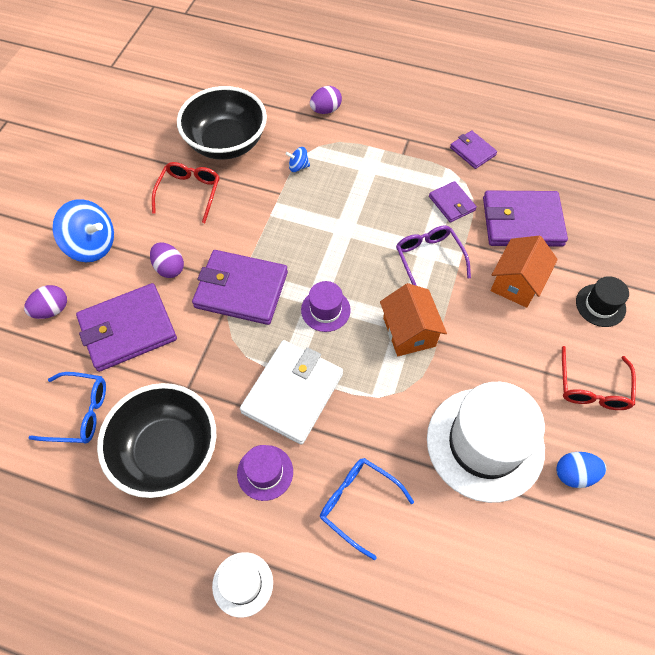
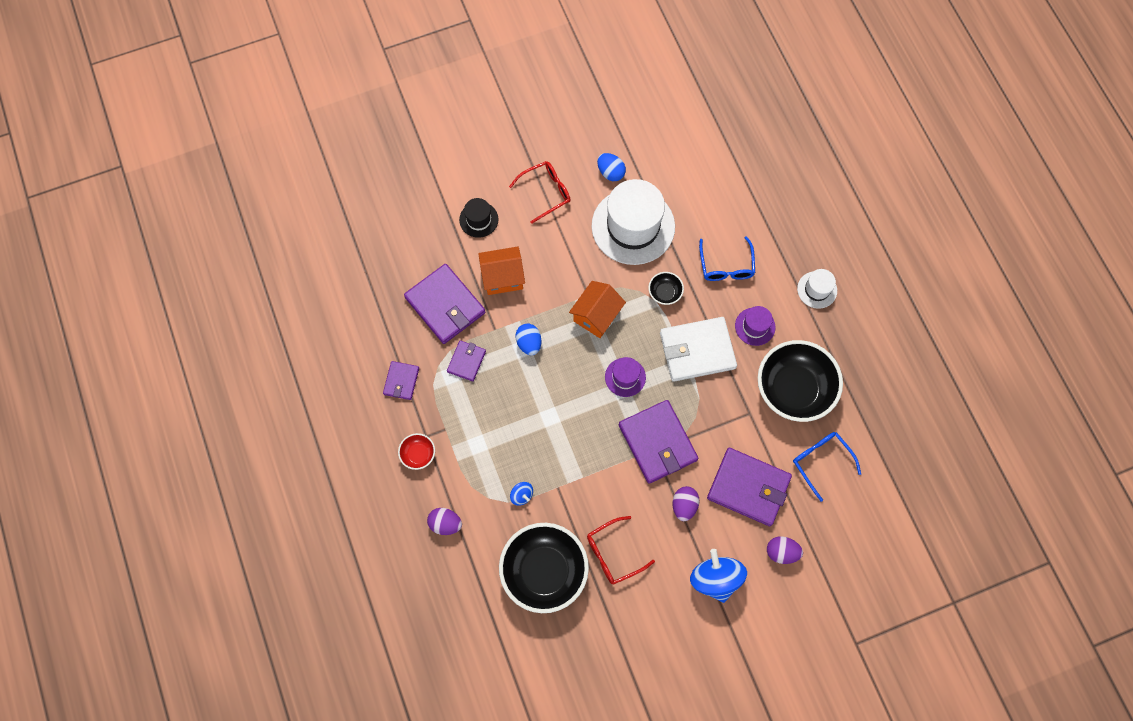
camera: 130 degrees left, 10 degrees up
(380, 413) = (665, 293): none -> black bowl
(397, 126) = (418, 454): none -> red bowl
(429, 259) = (529, 343): purple glasses -> blue egg

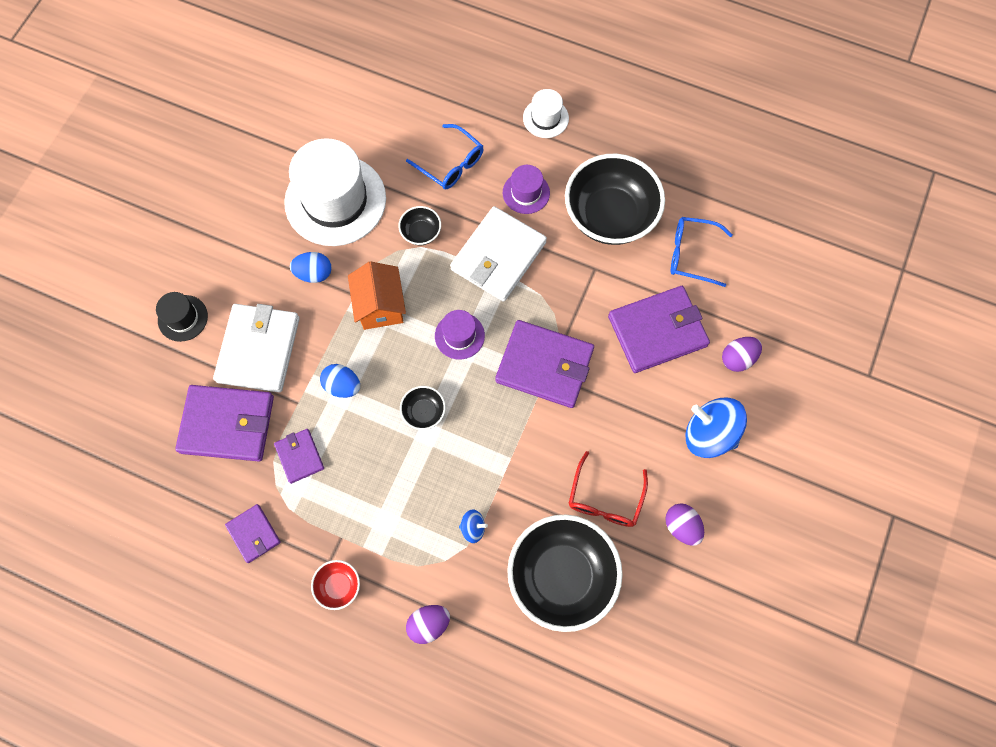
camera: 45 degrees left, 0 degrees up
(503, 277) = (258, 349): orange house -> white wallet
(546, 192) = (224, 239): red glasses -> none
(559, 402) = (424, 412): none -> black bowl
(610, 172) = (268, 171): blue egg -> blue egg (314, 273)
(684, 505) = (621, 397): purple egg -> purple egg (681, 526)

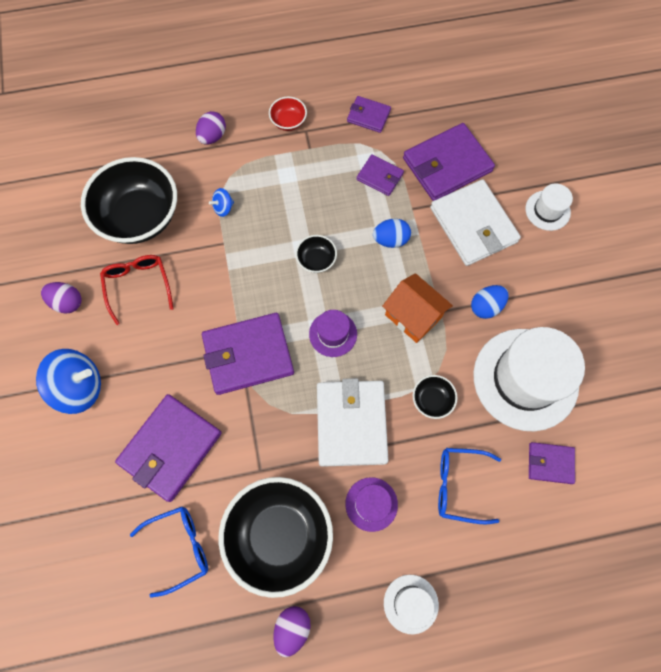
camera: 145 degrees right, 0 degrees up
(183, 318) = (547, 210): black hat -> white hat
(372, 136) = (550, 463): none -> purple wallet
(737, 358) = (86, 470): purple egg -> purple egg (292, 628)

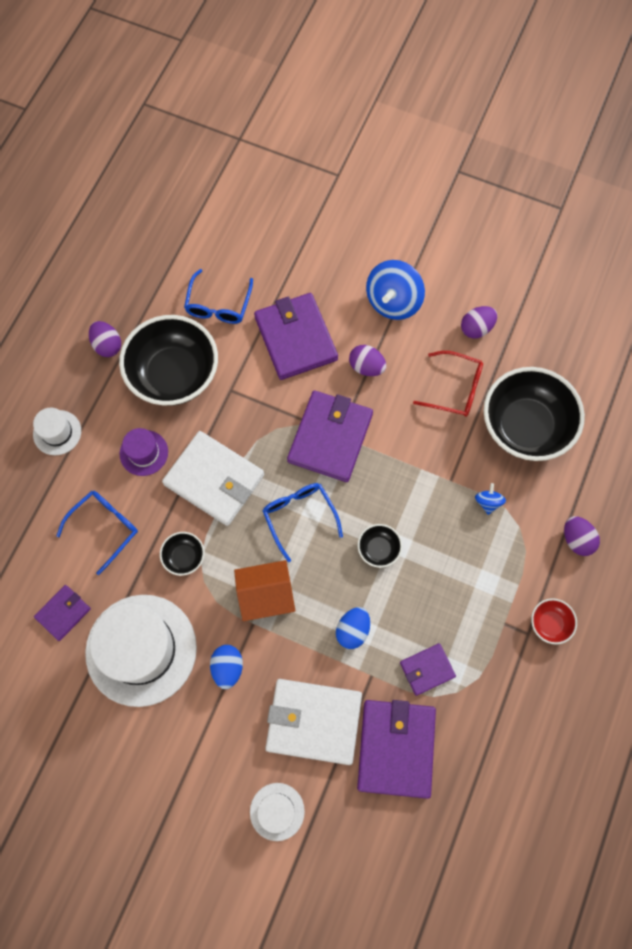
camera: 125 degrees right, 0 degrees up
(161, 368) = (366, 367): none -> purple egg
(333, 334) = (299, 516): purple hat -> blue glasses
(368, 116) = (506, 710): purple wallet -> none

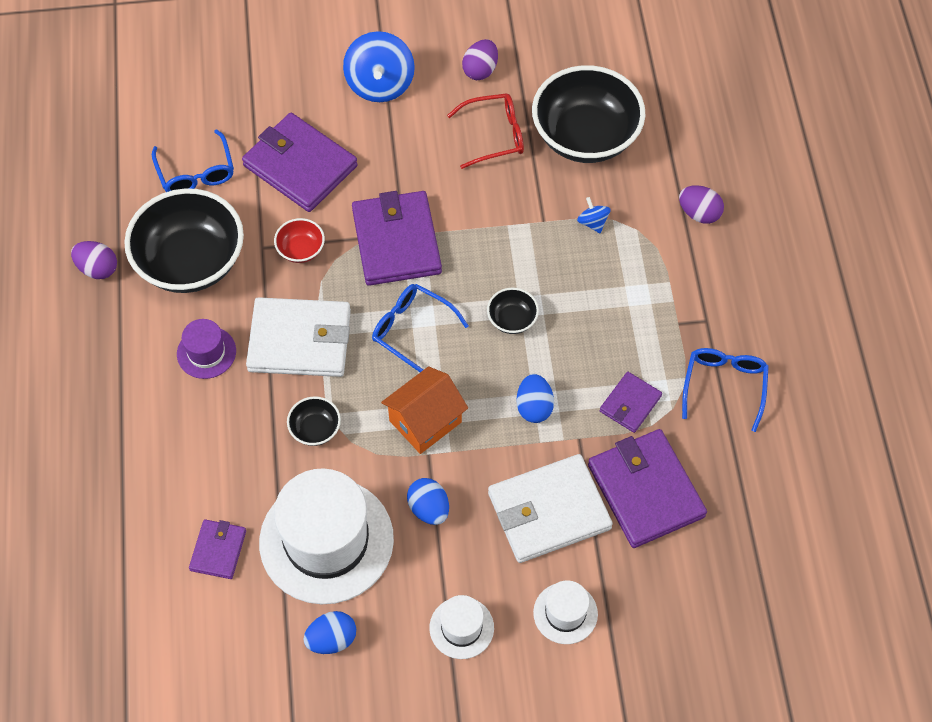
camera: 30 degrees left, 10 degrees down
(57, 432) = (96, 380): white hat -> white hat (461, 628)
(100, 729) = (332, 639): none -> blue egg
(105, 528) = (210, 445): blue glasses -> blue glasses (724, 386)
(366, 367) = (391, 158): purple egg -> none
(549, 623) = (721, 301): red bowl -> red bowl (301, 250)

